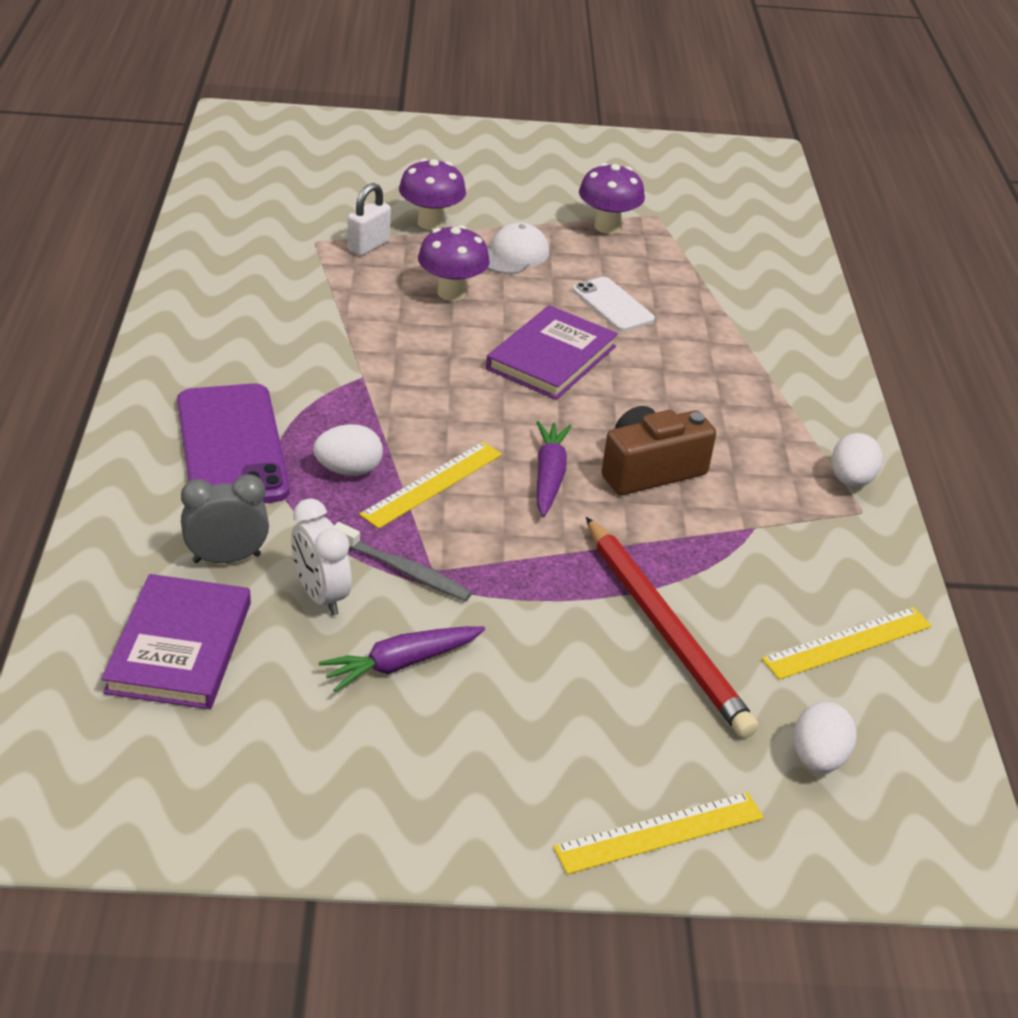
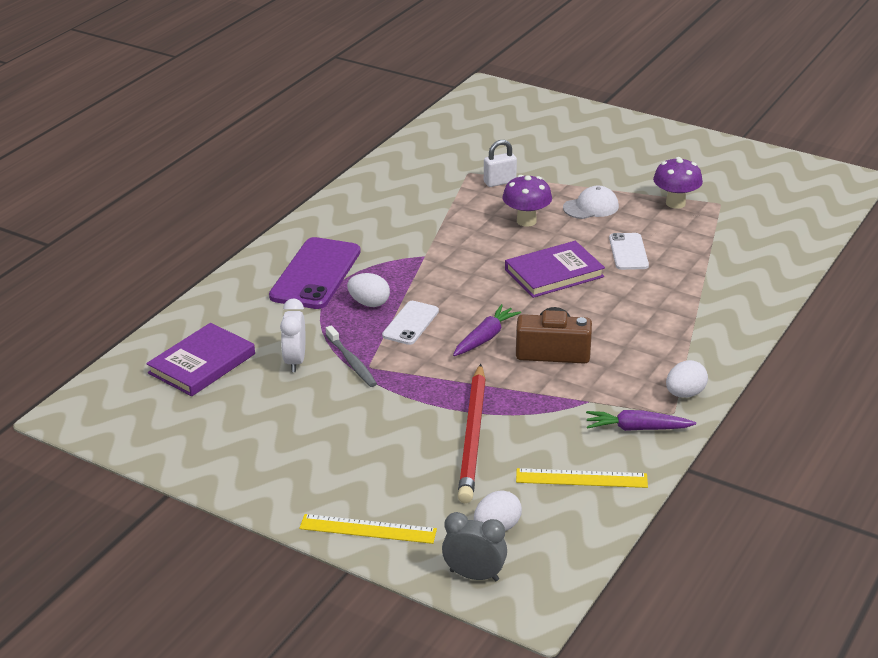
camera: 35 degrees right, 5 degrees down
(226, 558) = (262, 329): grey clock -> grey clock (474, 575)
(401, 664) = (307, 406): purple carrot -> purple carrot (637, 428)
(430, 223) = (554, 176): purple mushroom -> none
(432, 484) = (410, 323): yellow ruler -> white phone

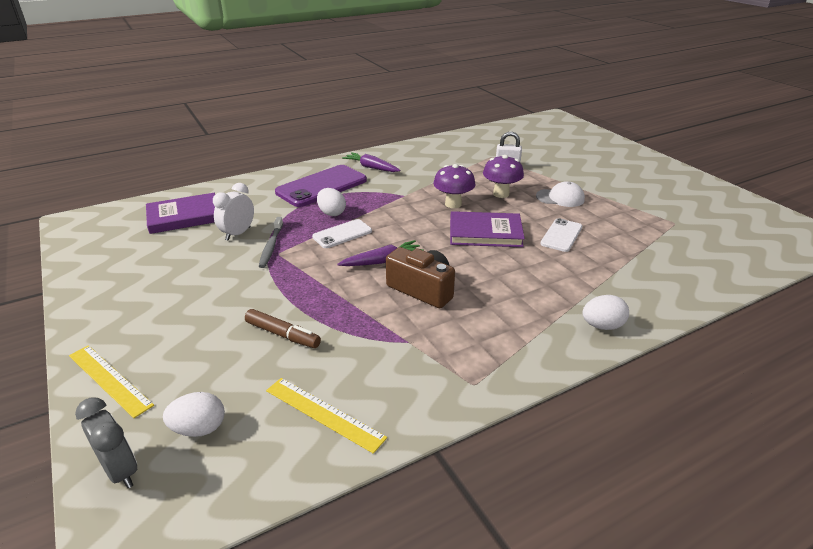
camera: 30 degrees right, 0 degrees up
(473, 436) = (282, 334): red pencil -> brown marker
(637, 428) = (424, 385): purple carrot -> purple carrot (371, 167)
(675, 203) = (634, 213): purple mushroom -> purple mushroom (453, 204)
(685, 394) = (502, 370): white egg -> white egg (602, 326)

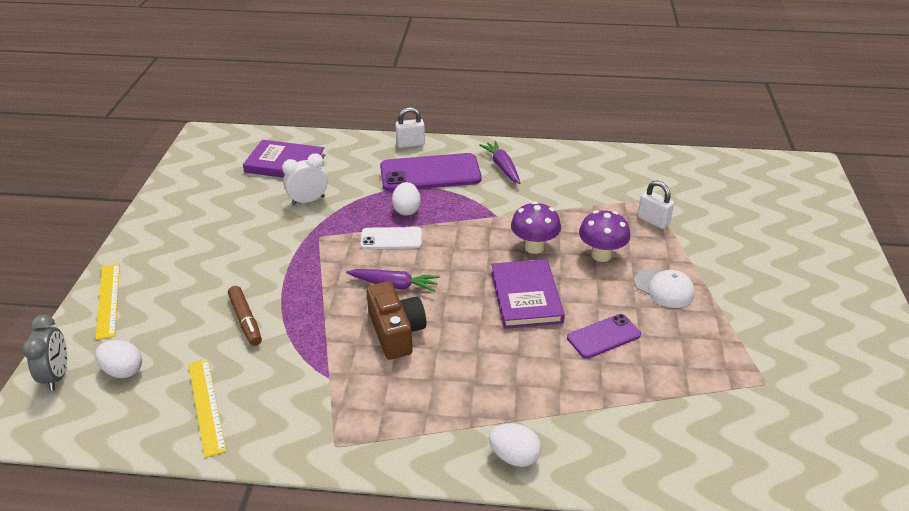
camera: 35 degrees right, 5 degrees up
(271, 246) = (321, 226): grey toothbrush -> none
(283, 174) = (410, 144): none -> white padlock
(485, 233) = (526, 297): purple book -> purple book turned 45 degrees clockwise
(561, 235) = (603, 336): white phone -> purple phone

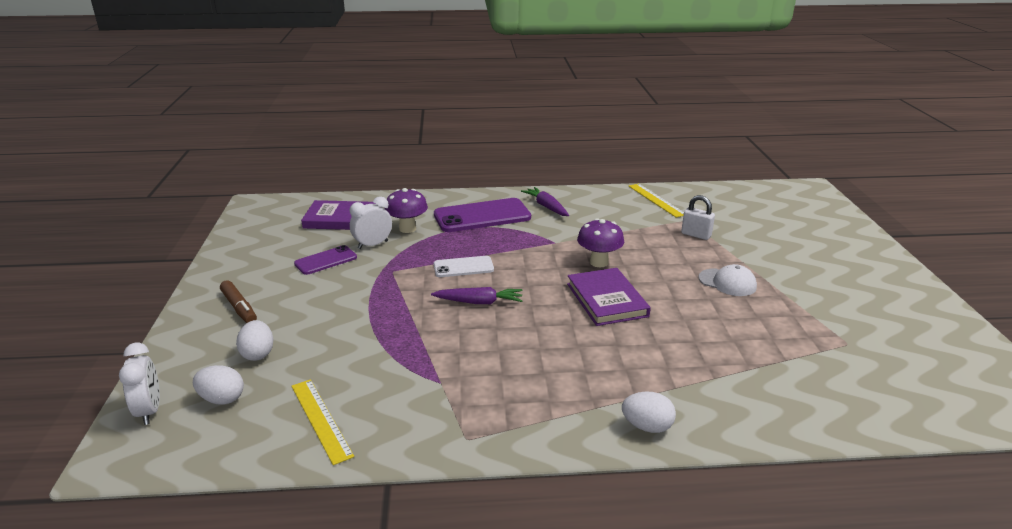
camera: 10 degrees left, 10 degrees down
(57, 375) = (149, 411): grey clock -> white clock
(108, 300) = (189, 341): yellow ruler -> yellow ruler (656, 200)
(246, 320) = (340, 344): brown marker -> brown marker (239, 308)
(396, 332) = (494, 339): brown camera -> none
(407, 210) = (470, 244): white egg -> white egg (258, 354)
(410, 144) = (456, 196): white padlock -> none
(601, 255) = (661, 263): purple mushroom -> purple mushroom (407, 229)
(603, 336) = (690, 323): purple phone -> purple phone (326, 260)

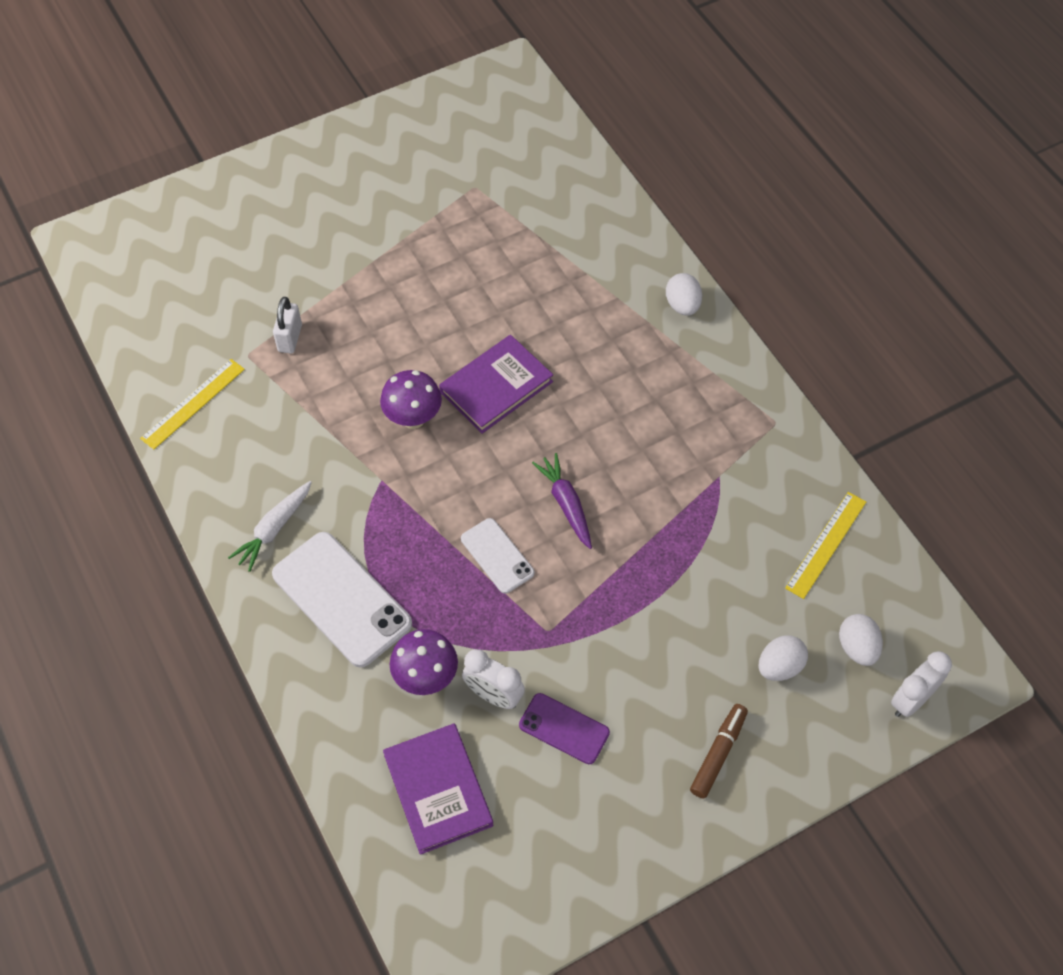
camera: 115 degrees left, 30 degrees up
(482, 216) = (342, 599): purple phone -> white phone
(546, 207) = (274, 529): purple carrot -> white carrot
(727, 282) = (401, 289): white cap -> none

